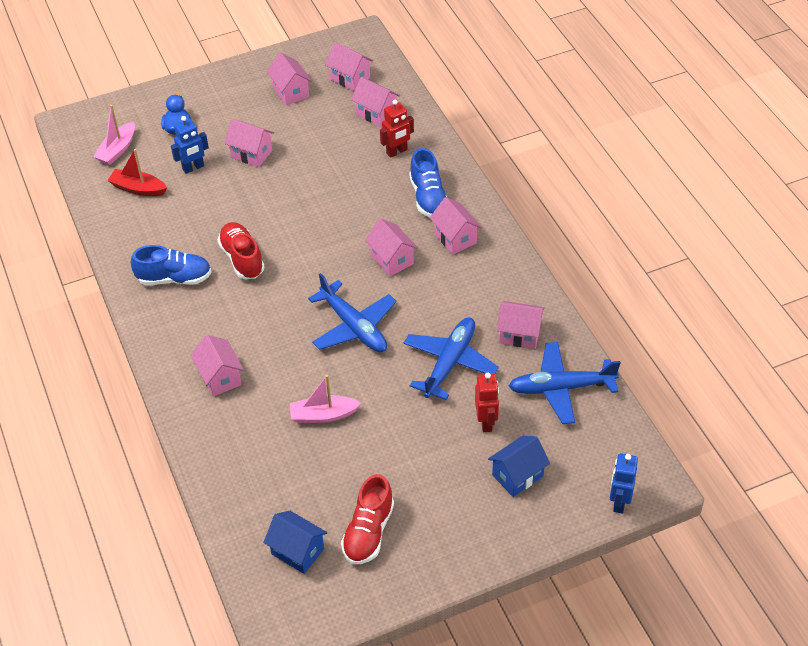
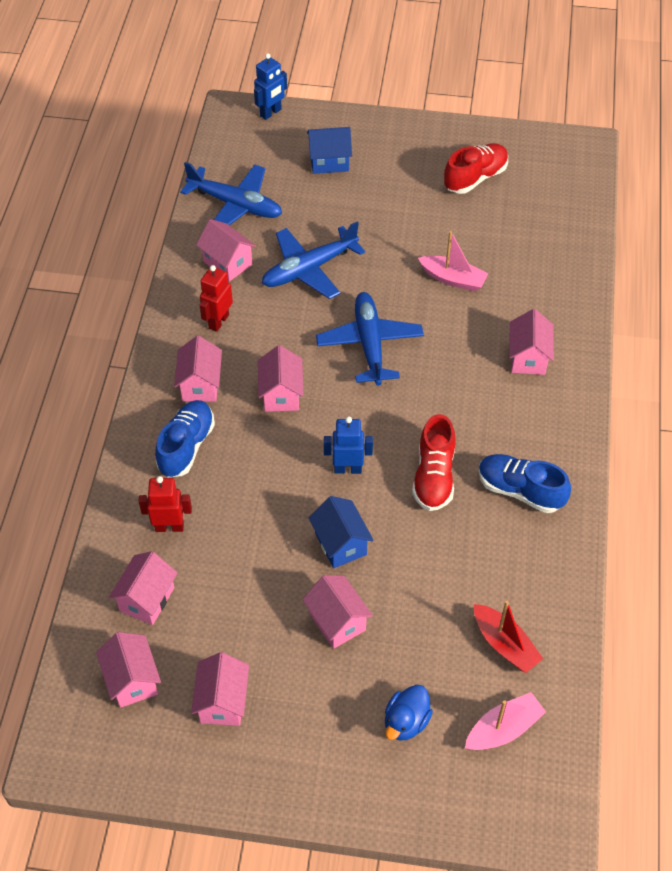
camera: 150 degrees left, 5 degrees up
(193, 168) = (420, 640): blue robot -> blue robot (348, 469)
(297, 551) = (540, 190): blue house -> blue house (340, 544)
(376, 113) = (147, 599): pink house -> pink house turned 45 degrees clockwise
(486, 422) = (320, 209): red robot -> red robot (218, 321)

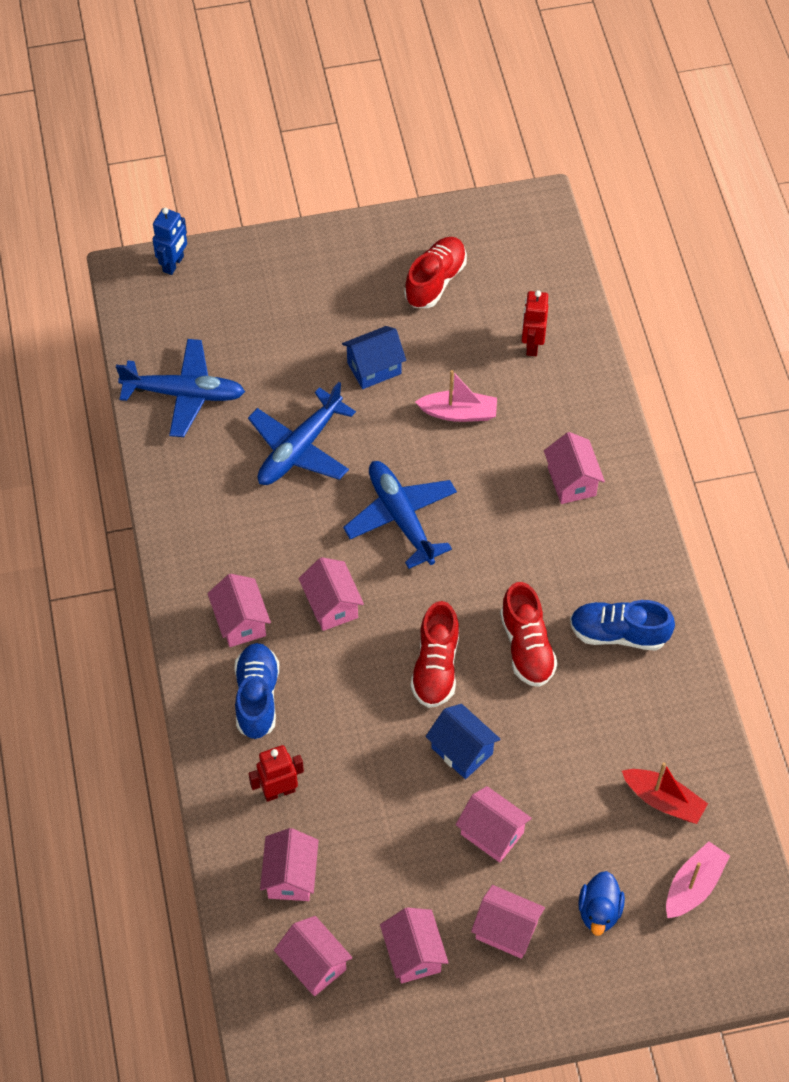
camera: 20 degrees left, 5 degrees up
(218, 321) = (227, 542): red robot -> red robot (532, 345)
(227, 263) = (207, 468): pink house -> pink house (506, 930)
(329, 162) = (266, 308): blue house -> blue house (374, 368)
(348, 469) = (436, 667): blue robot -> red shoe

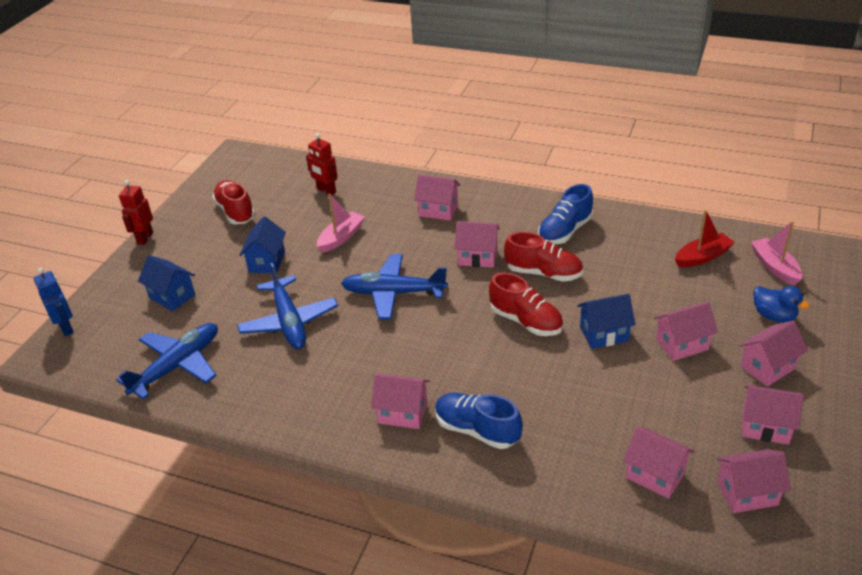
camera: 55 degrees left, 20 degrees down
(270, 320) = (172, 296): none -> blue house
(279, 791) = (571, 451): red robot -> red robot (145, 238)
(331, 605) = (432, 355): pink house -> pink house (477, 257)

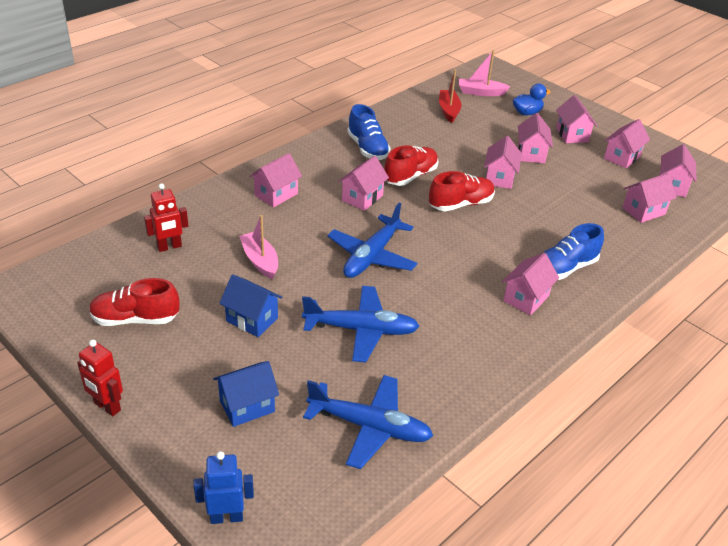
camera: 70 degrees left, 0 degrees up
(177, 366) = (370, 427): blue plane -> blue plane turned 135 degrees clockwise
(604, 334) = (499, 178): blue house -> pink house

